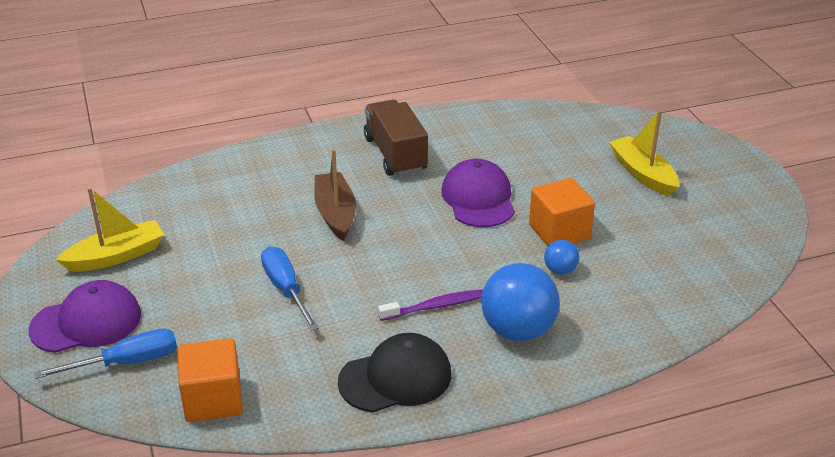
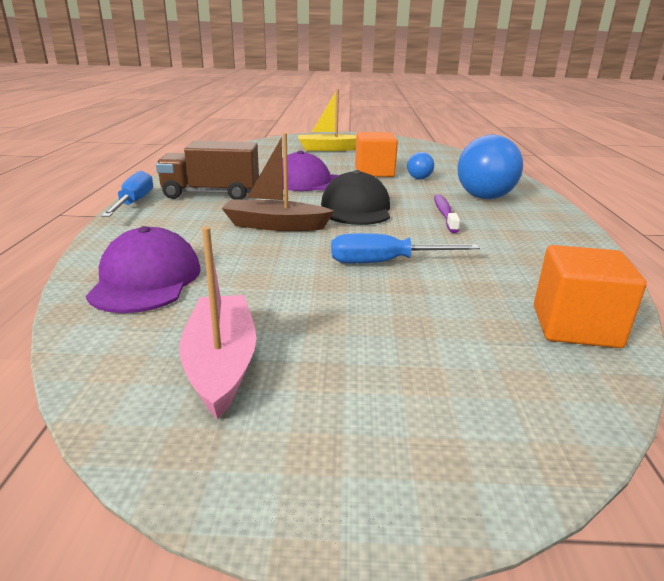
camera: 70 degrees left, 10 degrees down
(86, 322) = (379, 413): purple cap -> purple cap (146, 280)
(116, 256) = (221, 363): yellow boat -> pink boat
(126, 362) = (494, 383): blue screwdriver -> blue screwdriver (134, 203)
(395, 378) = (538, 239): black cap -> black cap (356, 208)

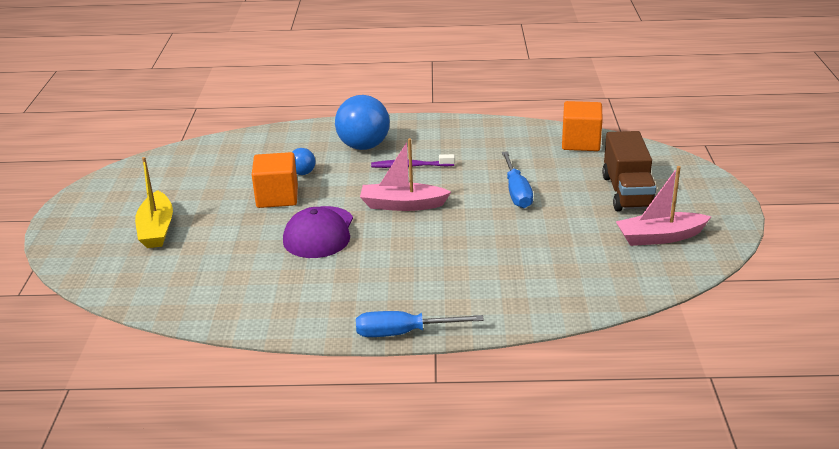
camera: 90 degrees left, 5 degrees up
(146, 280) = (576, 282): purple cap -> none
(211, 194) = (366, 289): brown truck -> brown truck (627, 192)
(275, 225) = (454, 241): brown boat -> none
(356, 208) = (402, 205): black cap -> pink boat

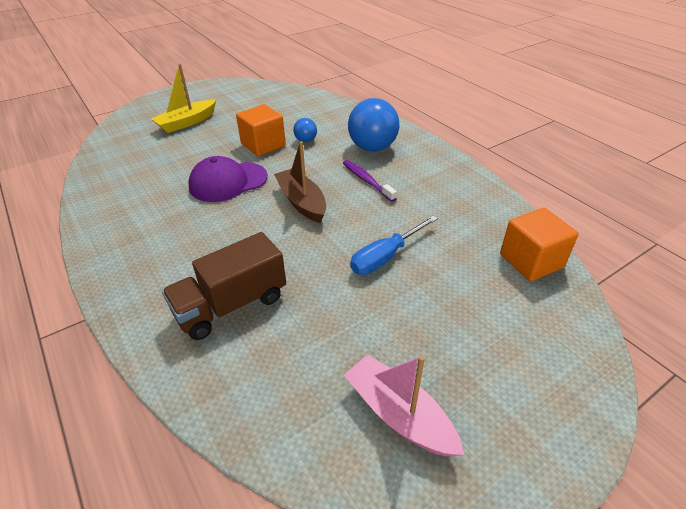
camera: 55 degrees right, 10 degrees up
(402, 205) = (302, 202): pink boat -> brown boat
(403, 333) = (102, 286): blue screwdriver -> none
(627, 192) = (470, 341): brown truck -> brown truck (231, 305)

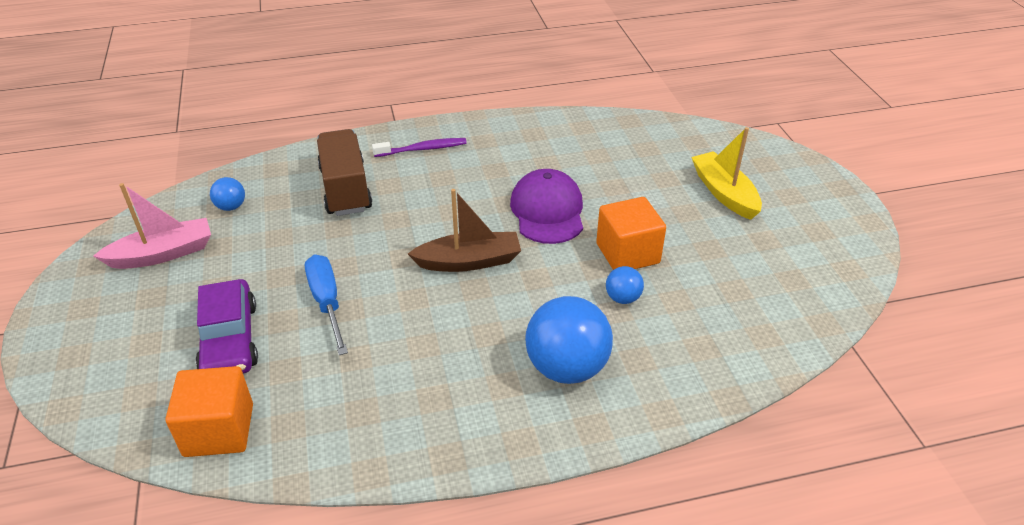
camera: 110 degrees right, 0 degrees up
(293, 393) = (231, 207): none -> blue ball
(367, 180) = (480, 333): purple toothbrush -> purple toothbrush (422, 149)
(460, 295) = (229, 339): none -> purple car

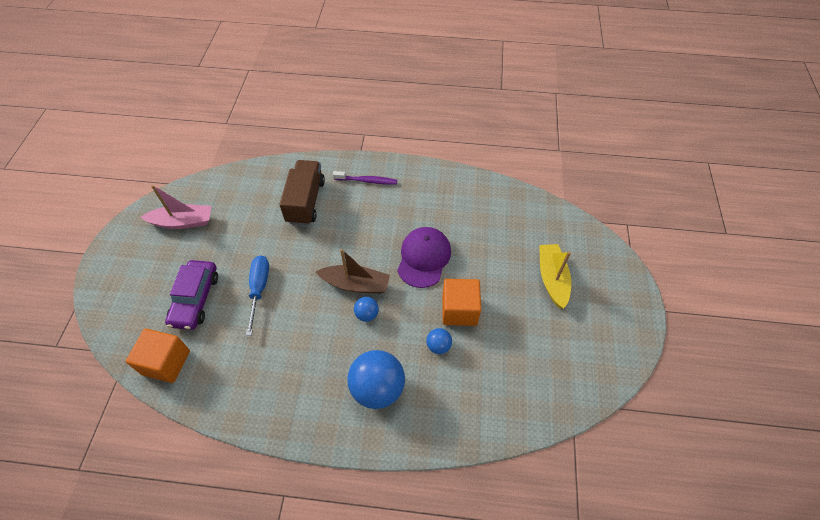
camera: 20 degrees right, 15 degrees up
(231, 207) = (233, 196): blue ball -> blue ball (367, 314)

